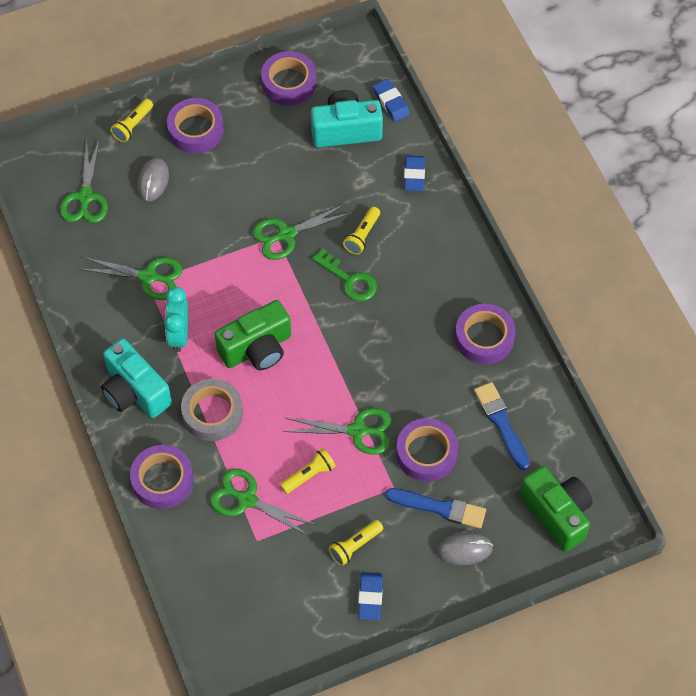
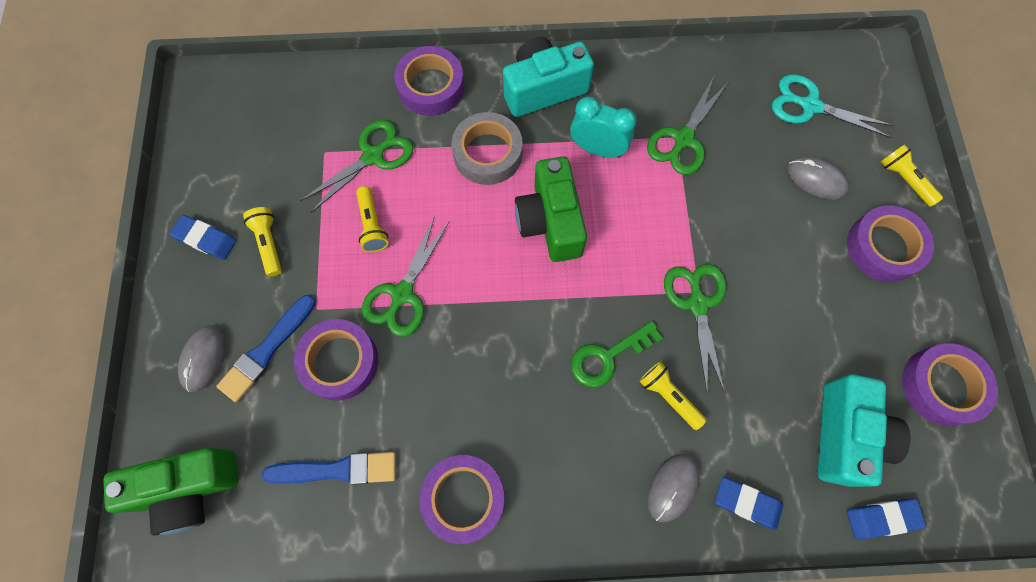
camera: 110 degrees right, 10 degrees up
(85, 197) = (810, 106): green scissors -> turquoise scissors
(422, 218) = (672, 487): none -> grey mouse

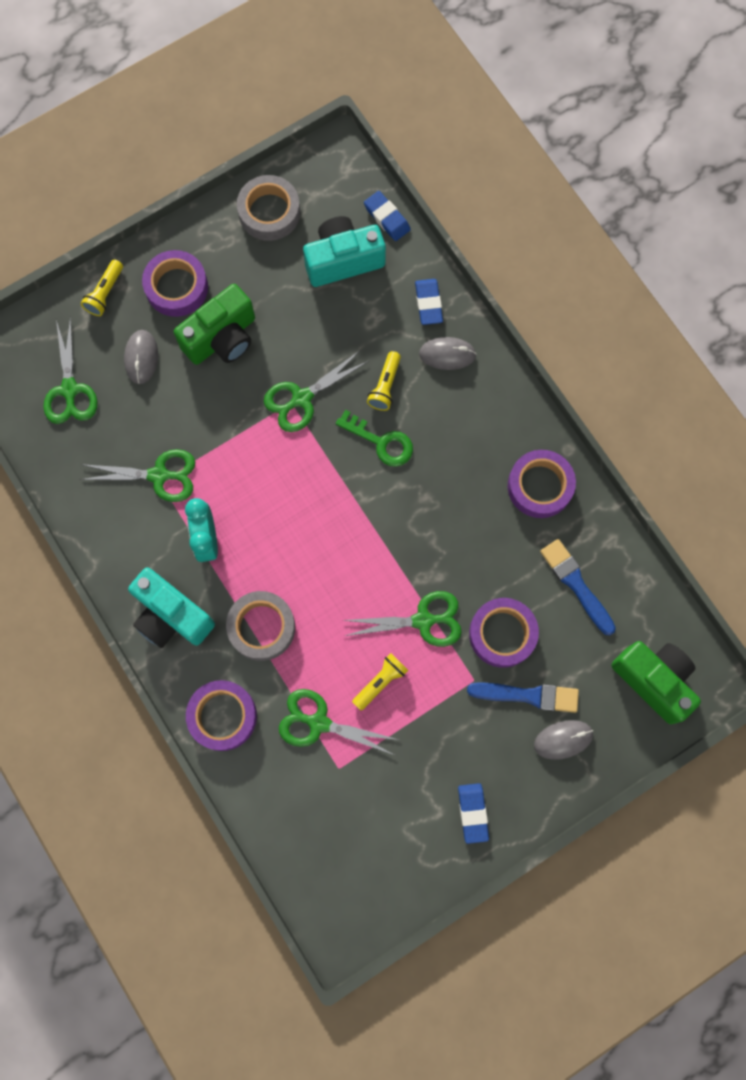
camera: 120 degrees left, 5 degrees up
(269, 243) = (445, 756): yellow flashlight -> none
(550, 222) = (295, 541): green camera -> green camera (222, 338)
(810, 106) = (69, 390): turquoise scissors -> green scissors
(941, 386) = (269, 212): purple tape -> grey tape

